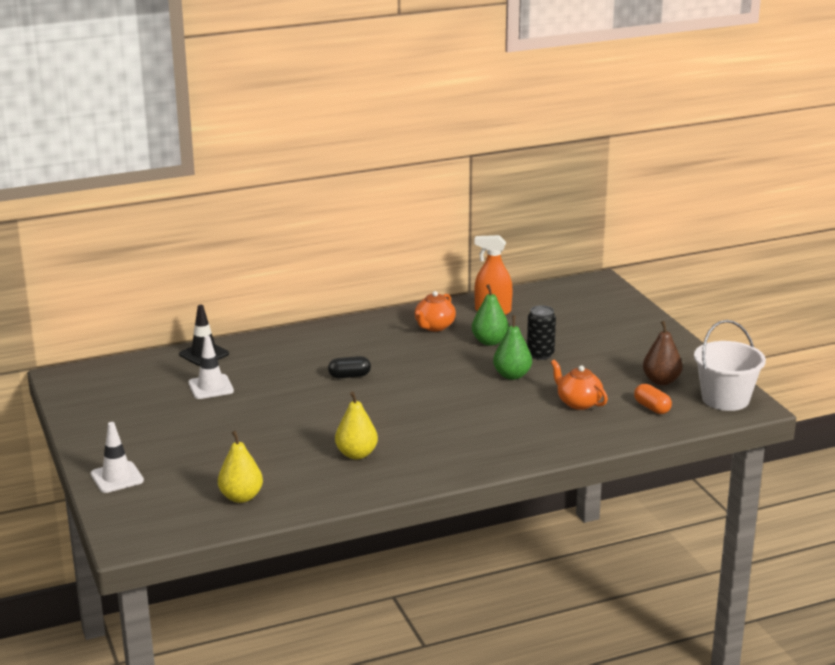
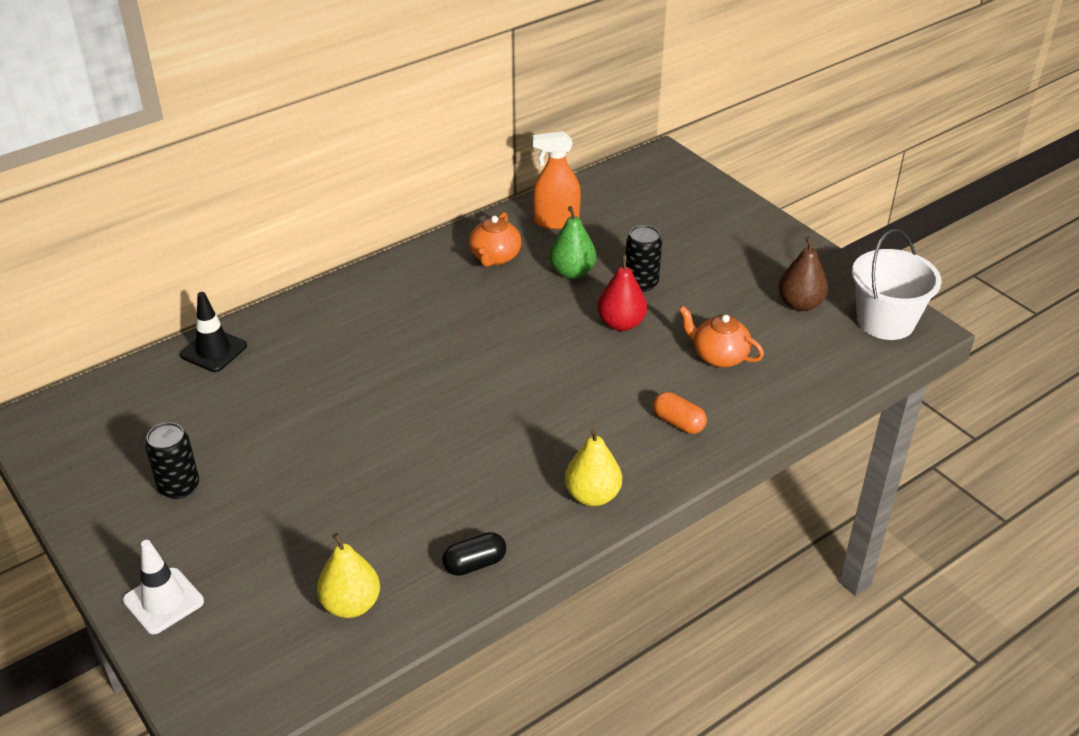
camera: 15 degrees left, 15 degrees up
(150, 422) = (179, 487): none -> black can
(211, 387) = (242, 407): white traffic cone -> none
(349, 376) = (419, 358): black capsule -> black capsule (475, 564)
(356, 454) = (478, 495): yellow pear -> yellow pear (592, 495)
(512, 375) = (621, 323): green pear -> red pear
(652, 408) = (808, 350): orange capsule -> orange capsule (678, 422)

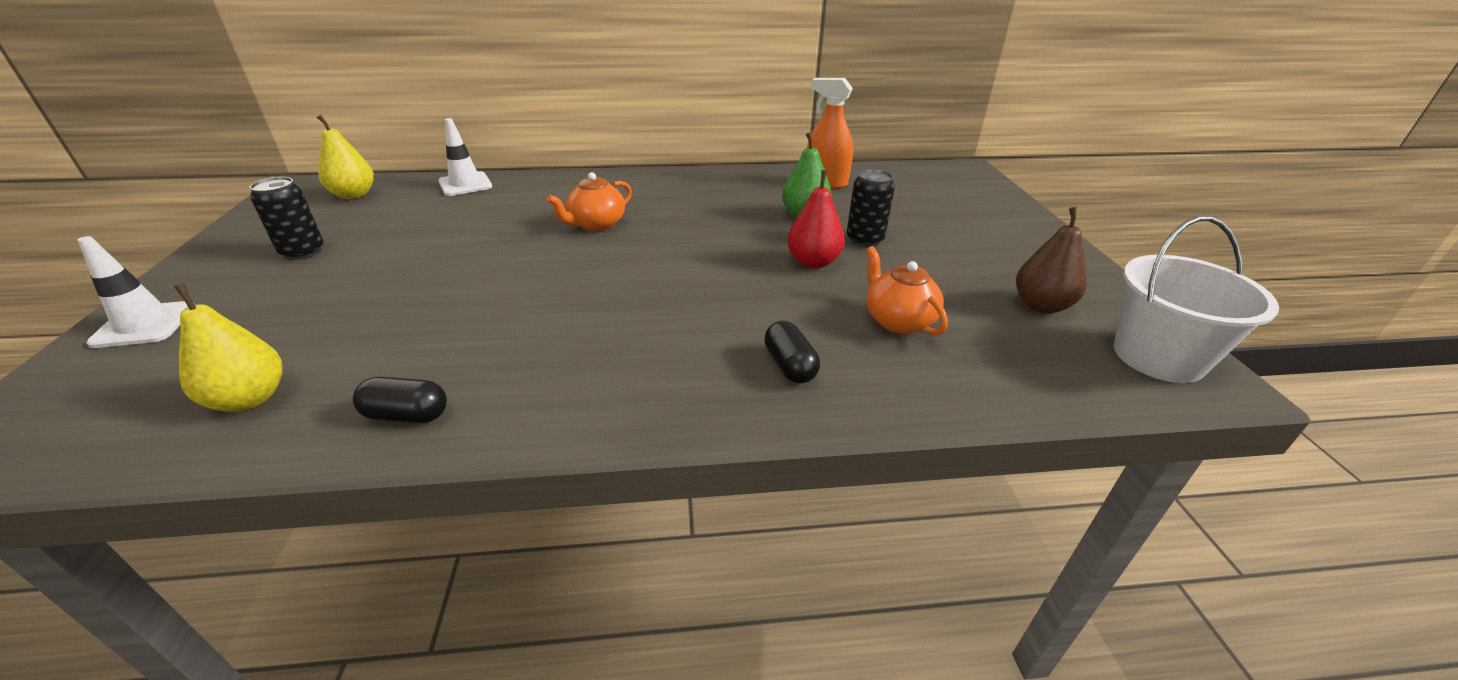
camera: 30 degrees right, 5 degrees down
(213, 350) = (465, 184): black traffic cone -> white traffic cone
(495, 257) = (746, 190): orange teapot -> orange teapot (596, 224)
(592, 495) = (612, 400): yellow pear -> yellow pear (354, 195)
(678, 422) = (790, 366): orange capsule -> black capsule

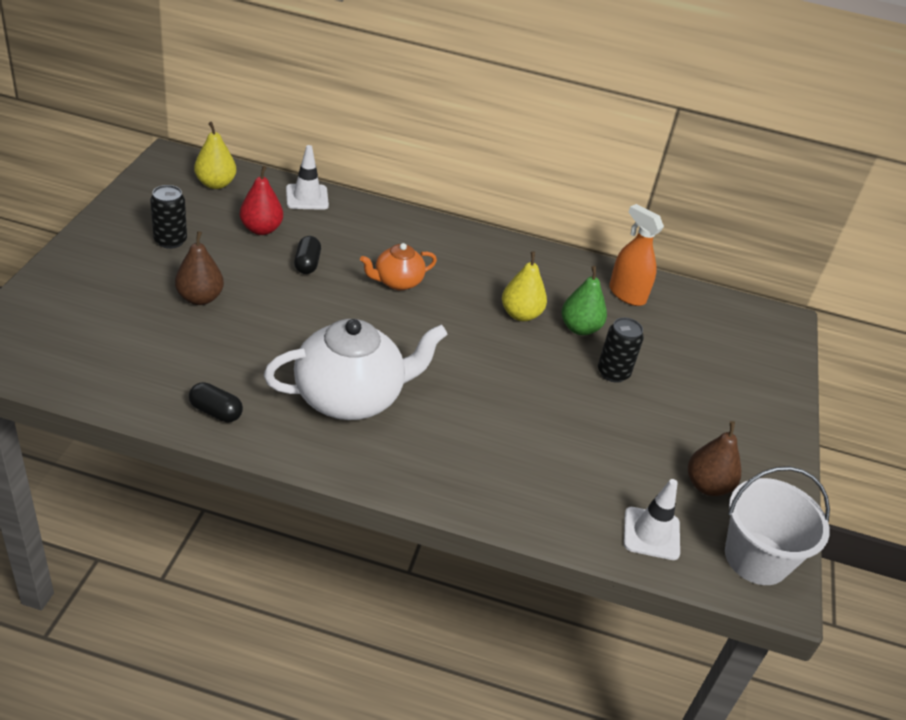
camera: 15 degrees right, 5 degrees up
(145, 325) = (66, 281): white traffic cone -> white traffic cone (651, 533)
(250, 399) = (127, 366): yellow pear -> yellow pear (520, 314)
(354, 295) = (200, 298): none -> brown pear
(595, 342) = (350, 397): none -> white teapot
(790, 366) = (474, 465): black capsule -> black capsule (307, 264)
(813, 262) = (552, 381): red pear -> red pear (261, 229)
(898, 321) = (580, 458): orange teapot -> none

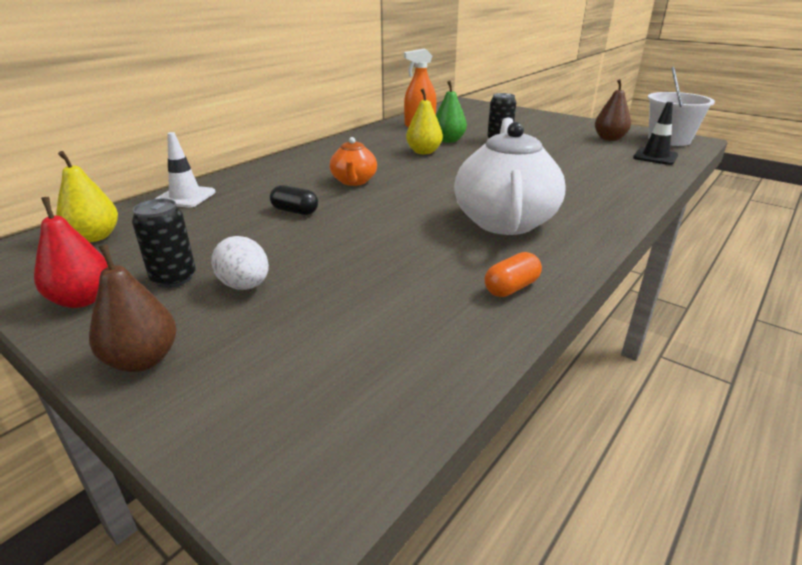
camera: 60 degrees left, 10 degrees down
(171, 275) = (245, 286): none -> white egg
(200, 298) = (305, 273): brown pear -> brown pear (143, 360)
(216, 412) = (511, 288): black capsule -> orange capsule
(261, 229) = (213, 224): red pear -> red pear (83, 299)
(651, 533) = (655, 157): white traffic cone -> black traffic cone

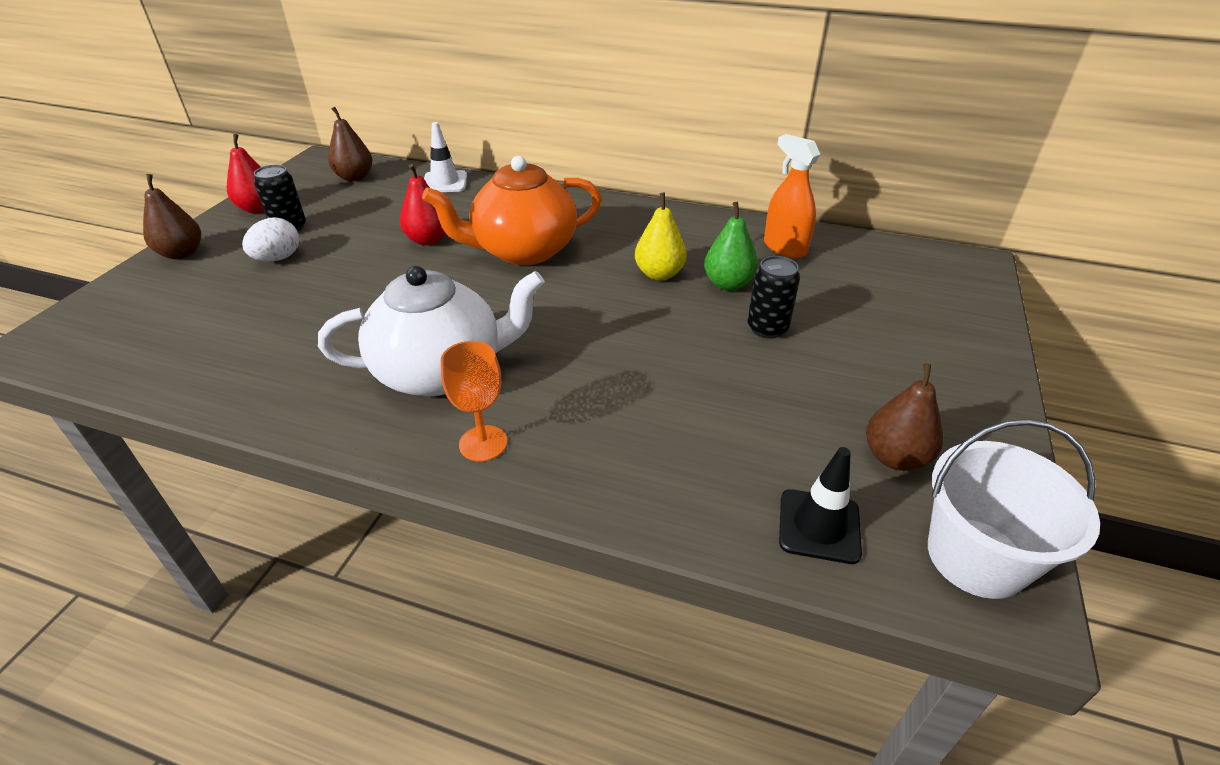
camera: 70 degrees right, 10 degrees up
(95, 237) = (355, 177): yellow pear -> brown pear
(295, 211) = (428, 240): black capsule -> red pear
(354, 181) = (523, 250): orange teapot -> orange teapot, size x1.88
(511, 288) = (274, 395): orange capsule -> none
(590, 214) = (483, 443): none -> orange goblet

